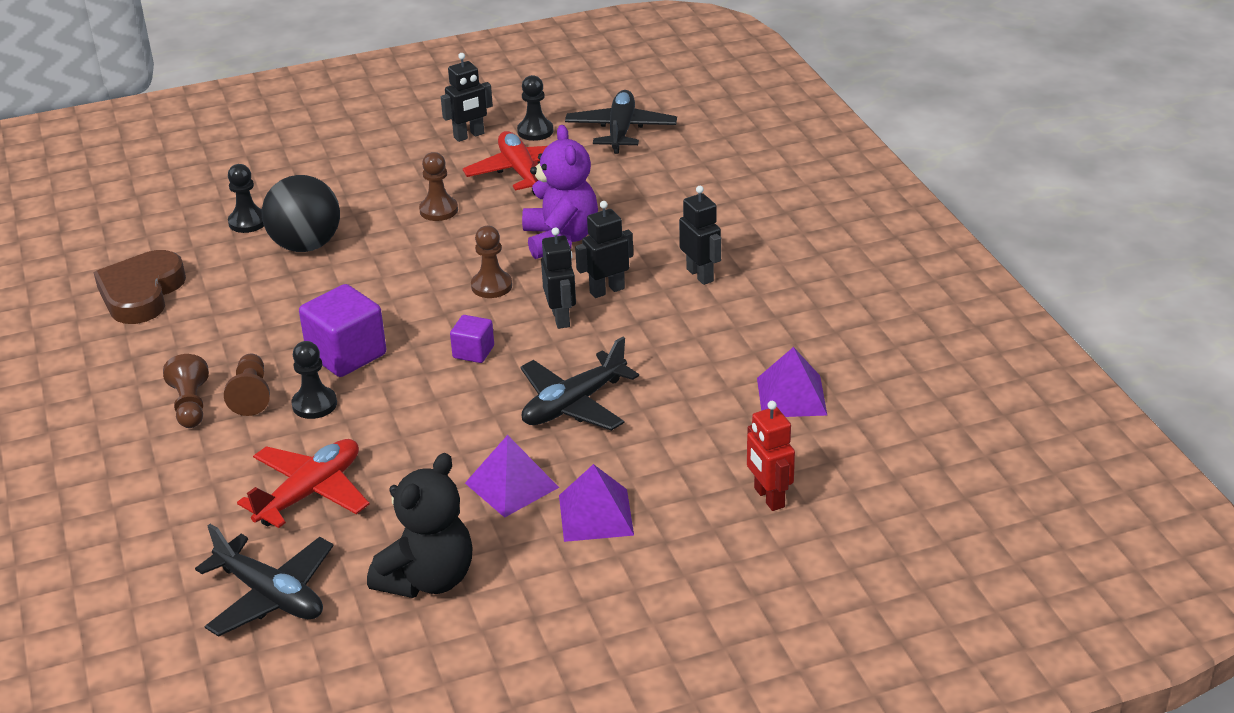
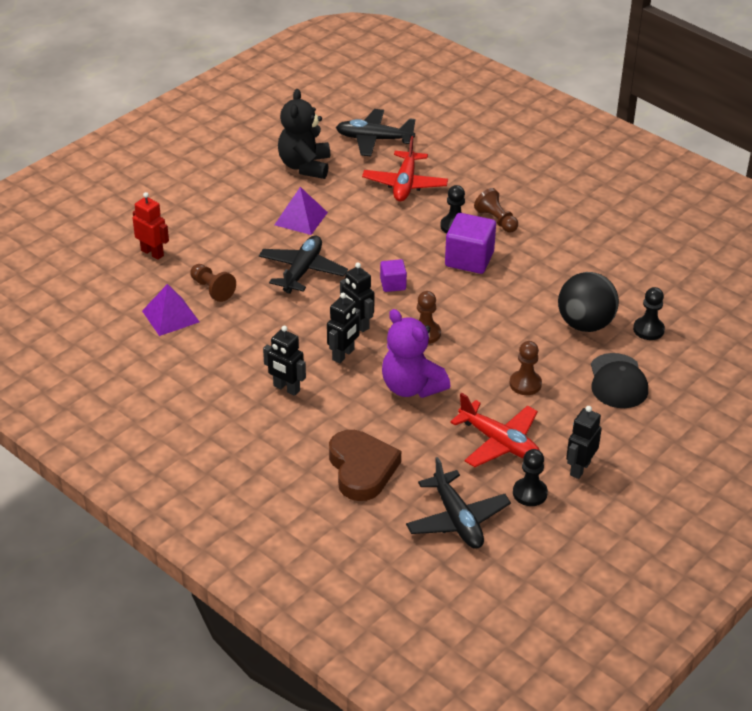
camera: 150 degrees right, 5 degrees up
(141, 293) = (645, 258): brown heart -> brown heart (362, 469)
(190, 405) = (523, 205): brown pawn -> brown pawn (212, 289)
(344, 188) = (618, 381): none -> black cap
(595, 515) = (243, 217): purple pyramid -> none

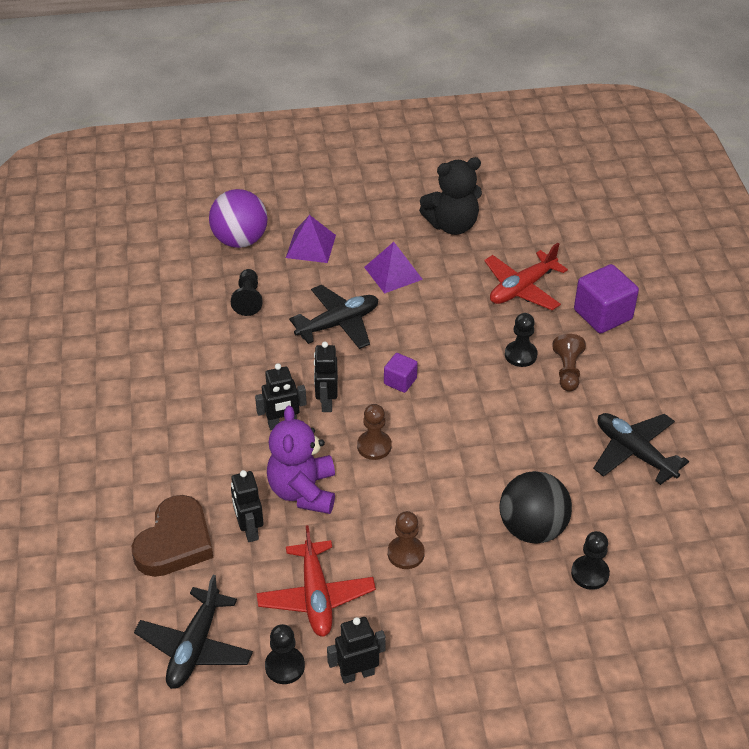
camera: 40 degrees right, 5 degrees up
(152, 253) = (240, 240): red robot -> purple ball
(170, 316) = (190, 305): purple pyramid -> purple pyramid (310, 246)
(212, 289) = (248, 299): brown pawn -> black pawn
(286, 388) = (202, 426): black robot -> black robot (249, 530)
(305, 166) = (452, 225): black teddy bear -> black teddy bear turned 150 degrees counterclockwise
(374, 139) = (543, 230): black plane -> black plane (634, 453)
(469, 259) = (497, 396): purple cube -> purple cube (603, 314)
(618, 381) = (496, 608): black cap -> none

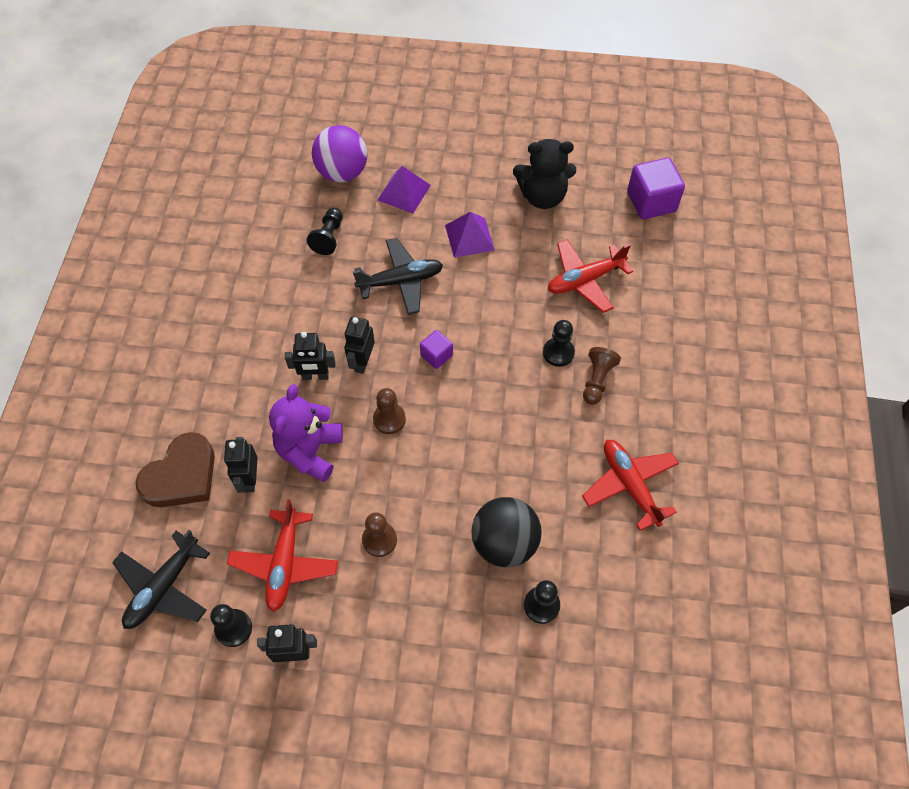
camera: 15 degrees right, 15 degrees up
(603, 314) = (652, 326): purple cube -> purple cube (651, 202)
(634, 453) = (630, 485): black plane -> red plane

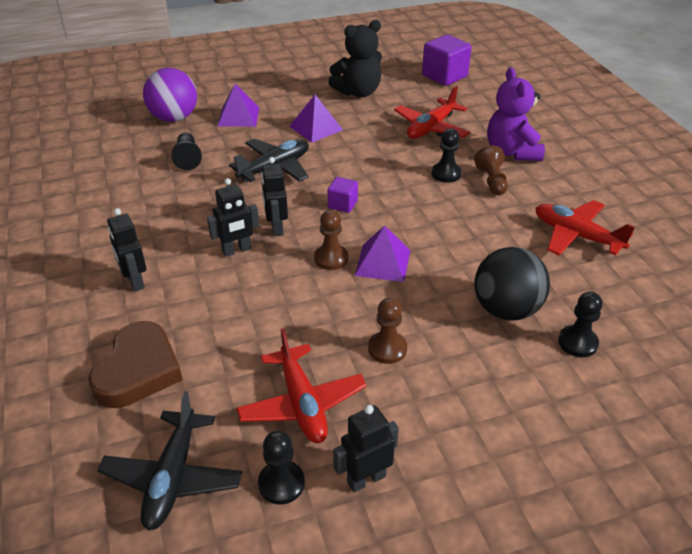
camera: 25 degrees left, 20 degrees down
(249, 479) = (218, 348): black robot -> black robot (135, 281)
(310, 451) = (268, 305): purple teddy bear -> purple teddy bear (511, 152)
(431, 443) = (382, 262): none -> purple pyramid

